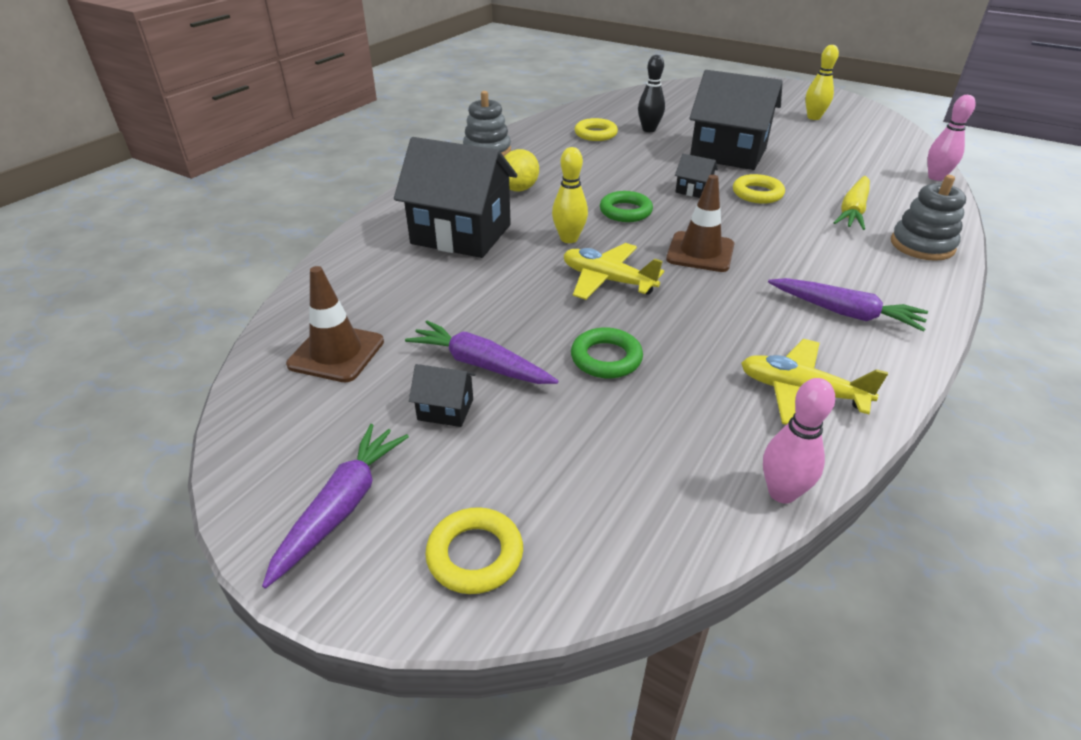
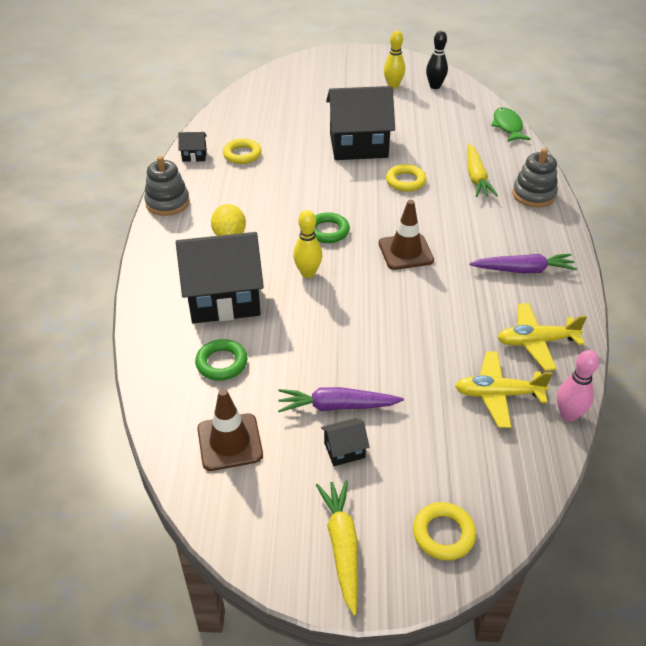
camera: 30 degrees left, 5 degrees up
(342, 507) = (342, 546): purple carrot -> yellow carrot
(606, 358) = (411, 366): green ring -> green ring (221, 363)
(607, 280) = (363, 301): yellow plane -> yellow plane (497, 394)
(649, 129) = (281, 136): black bowling pin -> black bowling pin (435, 86)
(693, 190) = (360, 193): black house -> black house (194, 155)
(936, 177) = (507, 126): pink bowling pin -> green fish

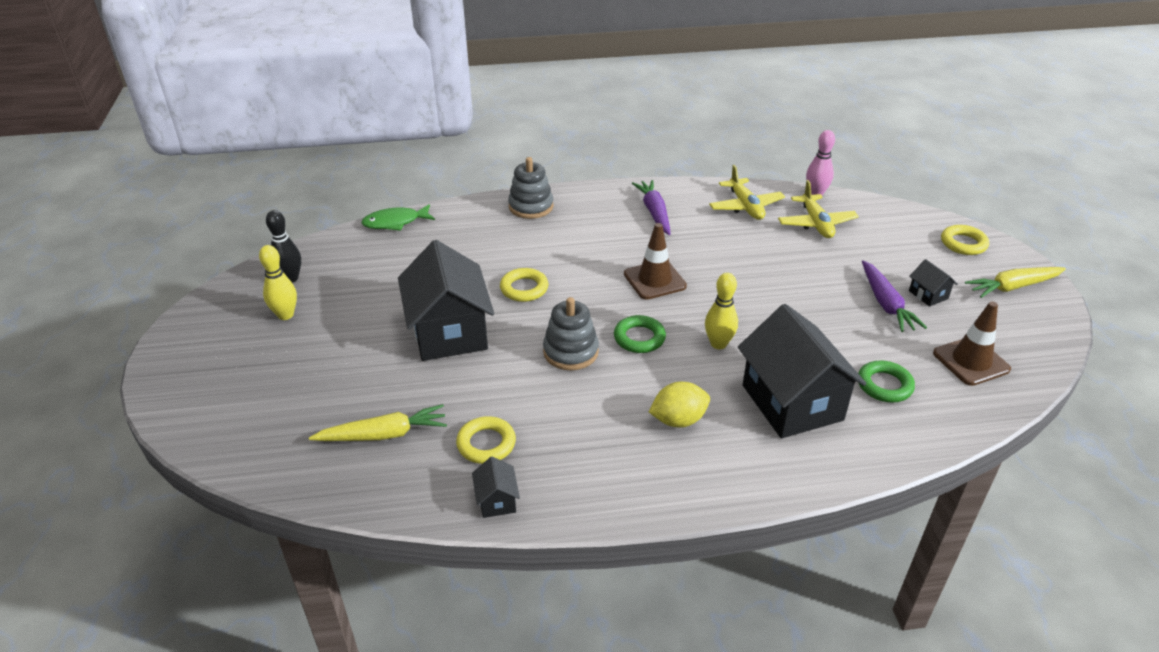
camera: 100 degrees left, 5 degrees down
(167, 203) = (627, 502): grey stacking toy -> grey stacking toy (571, 352)
(476, 177) = (506, 241): yellow carrot -> yellow carrot (384, 434)

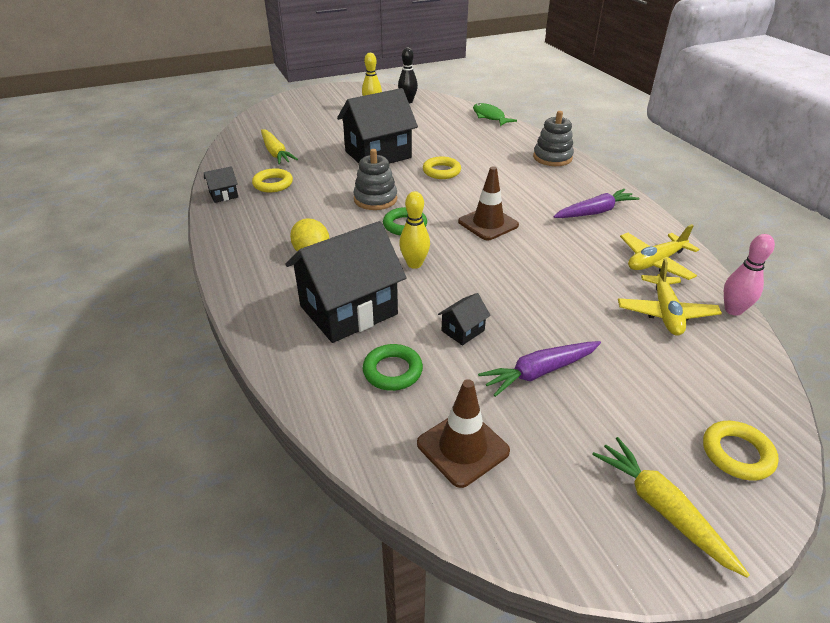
camera: 75 degrees right, 0 degrees up
(816, 224) = (665, 313): yellow plane -> yellow plane turned 60 degrees counterclockwise
(928, 295) = (581, 411): black house -> black house (463, 331)

